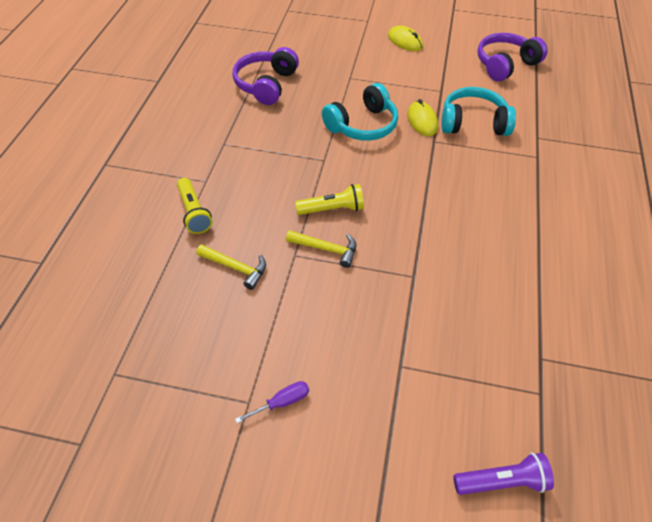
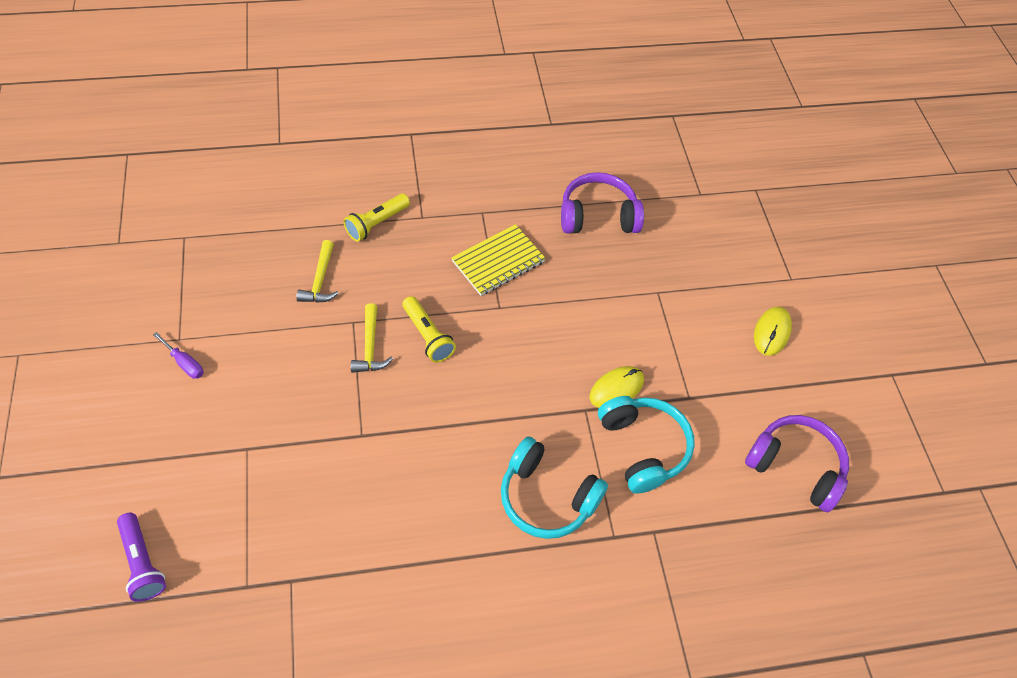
camera: 65 degrees right, 5 degrees up
(279, 148) = (498, 261): none -> yellow notebook
(362, 125) = (575, 328): turquoise headphones -> turquoise headphones (547, 497)

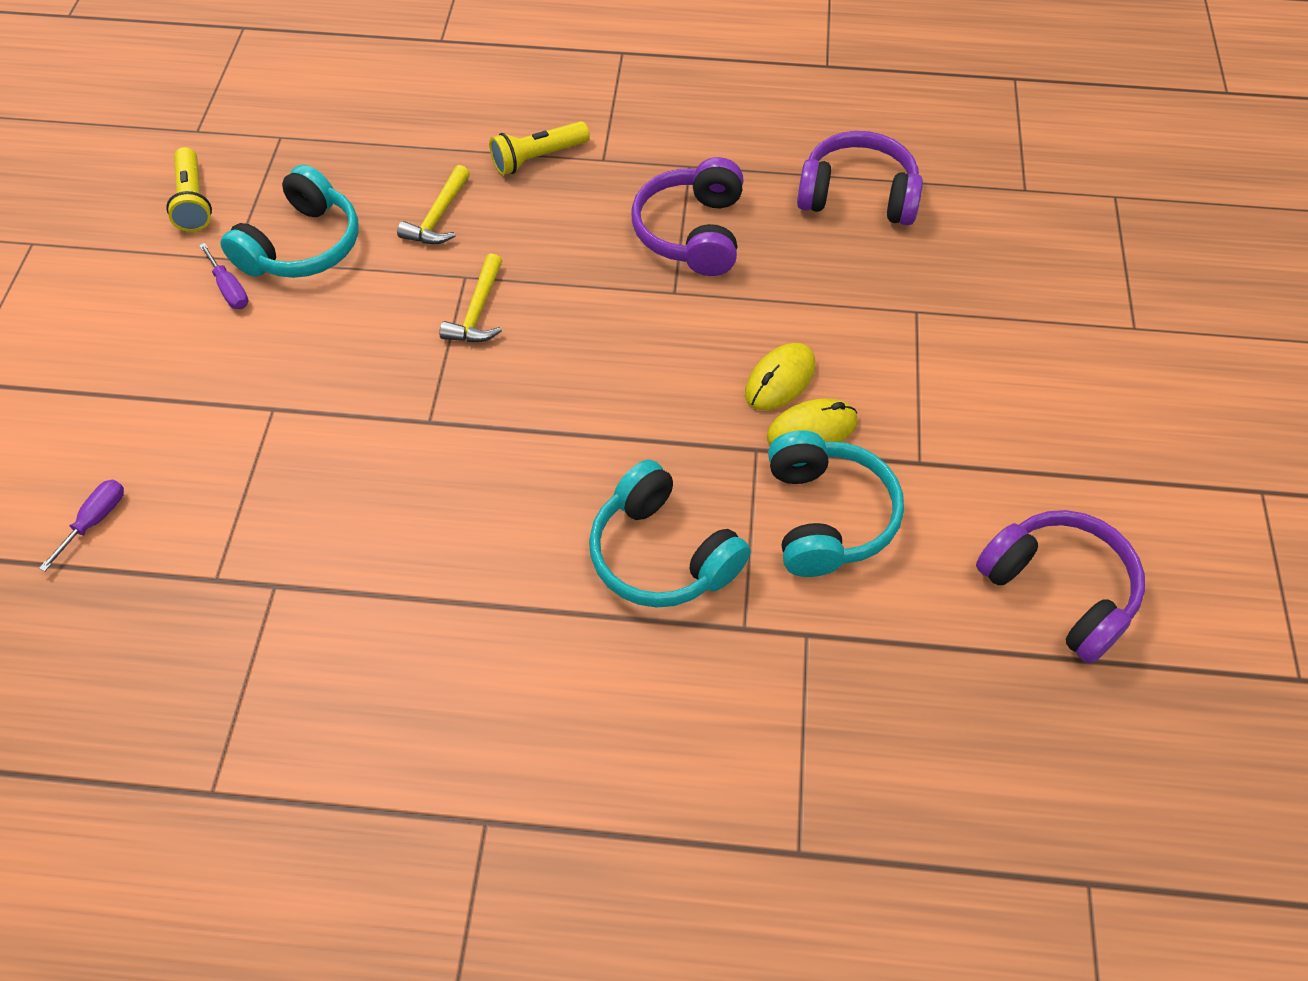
camera: 20 degrees right, 0 degrees up
(142, 562) = (95, 520): purple flashlight -> purple screwdriver
(228, 320) = (302, 246): none -> turquoise headphones
(427, 336) = (561, 311): yellow flashlight -> yellow flashlight (193, 201)
(498, 261) = (692, 232): yellow notebook -> purple headphones
(771, 332) = (1079, 396): yellow mouse -> yellow mouse (780, 380)

